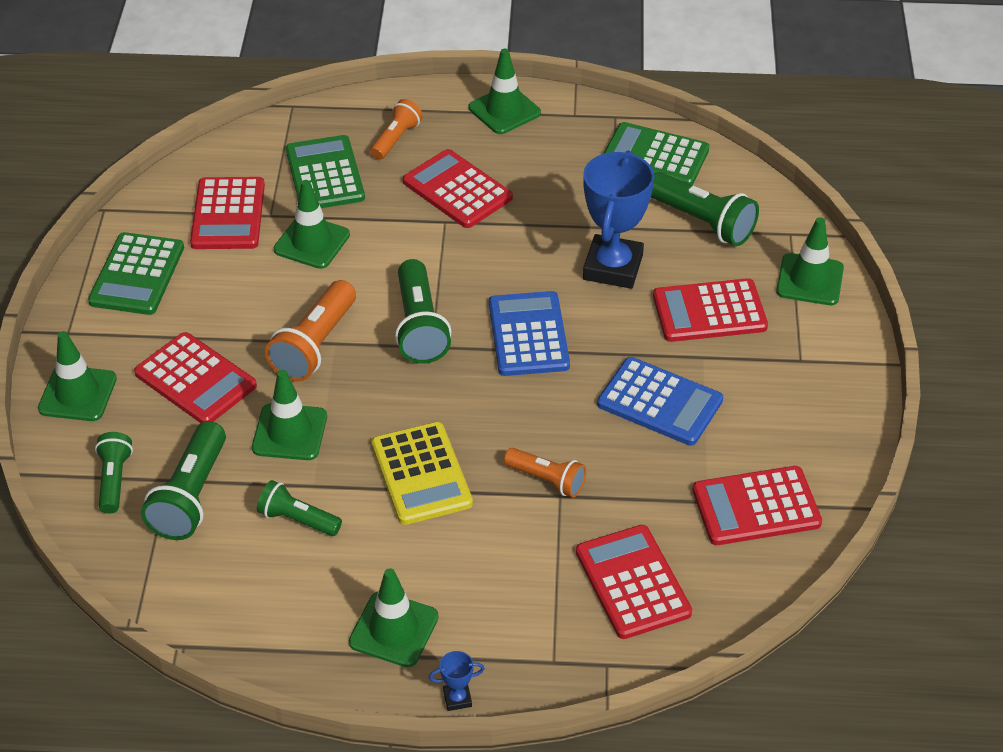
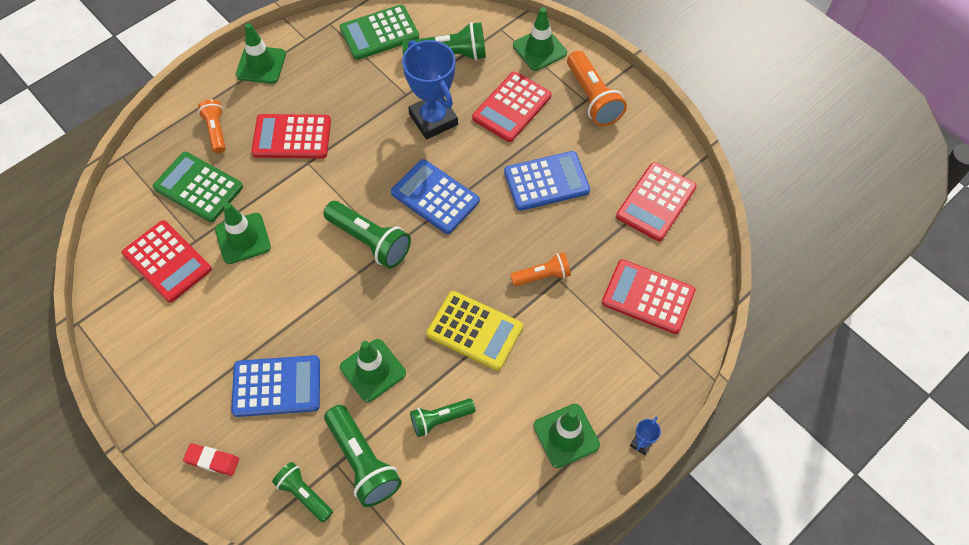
camera: 45 degrees left, 15 degrees up
(77, 394) = (212, 460): green traffic cone -> red eraser
(137, 275) = (155, 349): green calculator -> none
(195, 380) = (276, 386): red calculator -> blue calculator
(315, 345) = (323, 303): orange flashlight -> orange flashlight (592, 98)

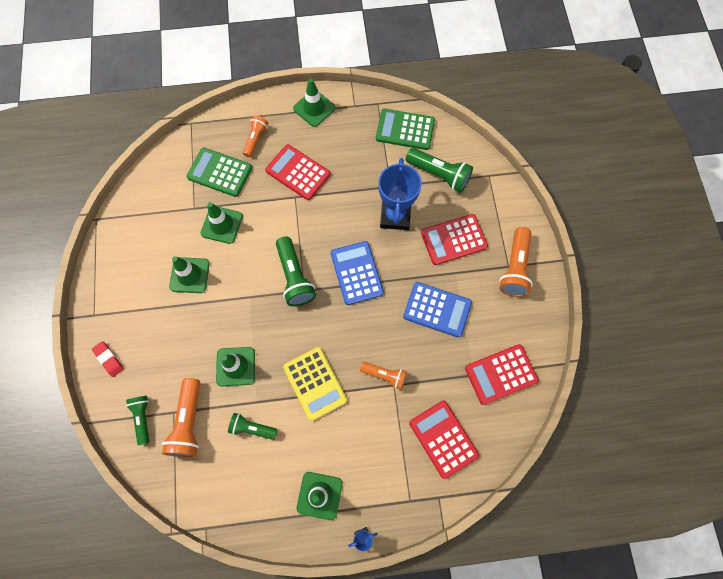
camera: 35 degrees right, 10 degrees up
(167, 261) = (169, 211): red calculator -> none
(198, 187) = (220, 172): green calculator -> green calculator turned 45 degrees counterclockwise
(276, 386) = (174, 337): blue calculator -> none
(362, 462) = (189, 422): green flashlight -> orange flashlight
(539, 49) = (505, 207): green traffic cone -> green traffic cone (189, 275)

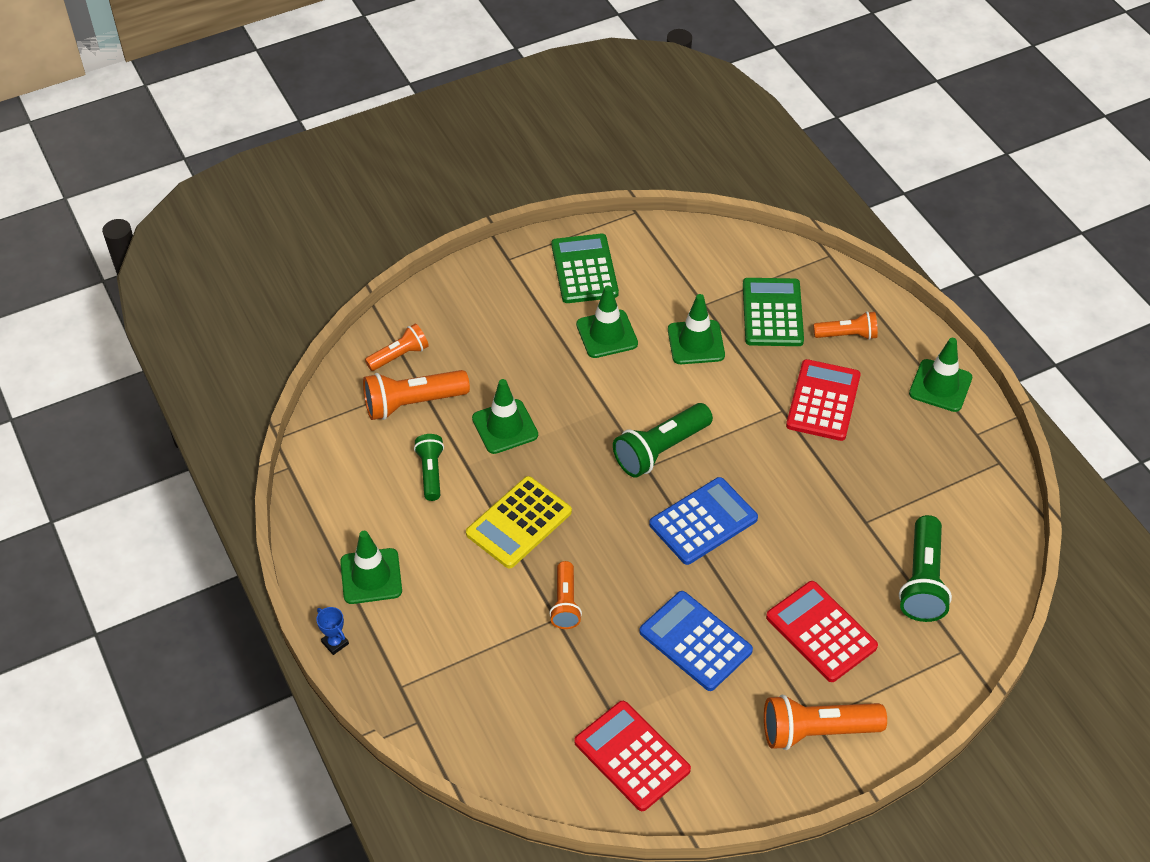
camera: 70 degrees right, 20 degrees down
(109, 359) = (459, 295): red eraser -> none
(143, 418) = (399, 356): green flashlight -> orange flashlight
(395, 216) = (819, 542): blue trophy -> none
(405, 130) = (974, 512): green calculator -> green calculator (584, 269)
(437, 309) = (695, 641): blue calculator -> blue calculator turned 135 degrees clockwise
(443, 439) = (503, 704): red calculator -> none

